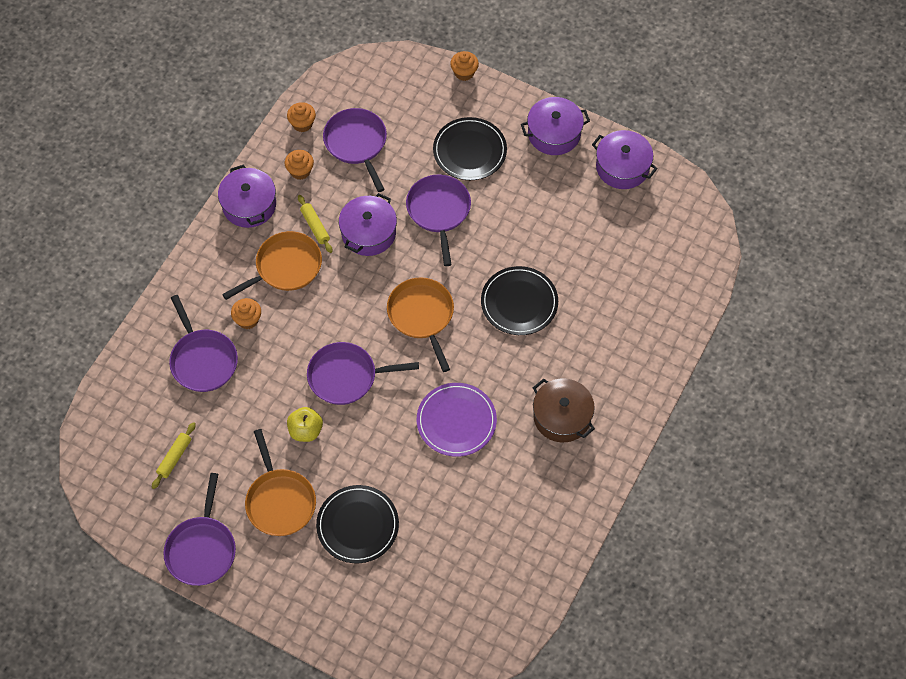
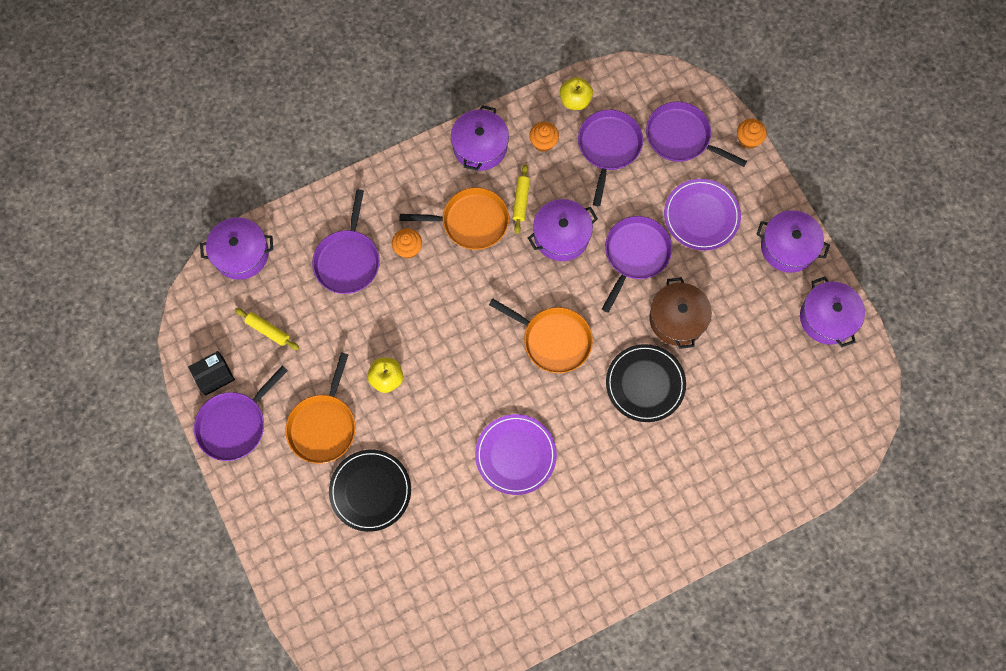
camera: 35 degrees right, 10 degrees up
(104, 412) = (241, 254): none -> purple pot
(154, 523) = (214, 376): none -> black box
(174, 457) = (268, 330): yellow rolling pin -> yellow rolling pin turned 60 degrees clockwise
(302, 124) = (575, 100): orange cupcake -> yellow apple
(346, 376) = (452, 353): purple pan -> purple pan (681, 137)
(421, 315) = (553, 340): orange pan -> orange pan turned 105 degrees clockwise
(469, 151) = (701, 216): black plate -> purple plate
(562, 416) = (608, 512): brown pot -> brown pot (677, 319)

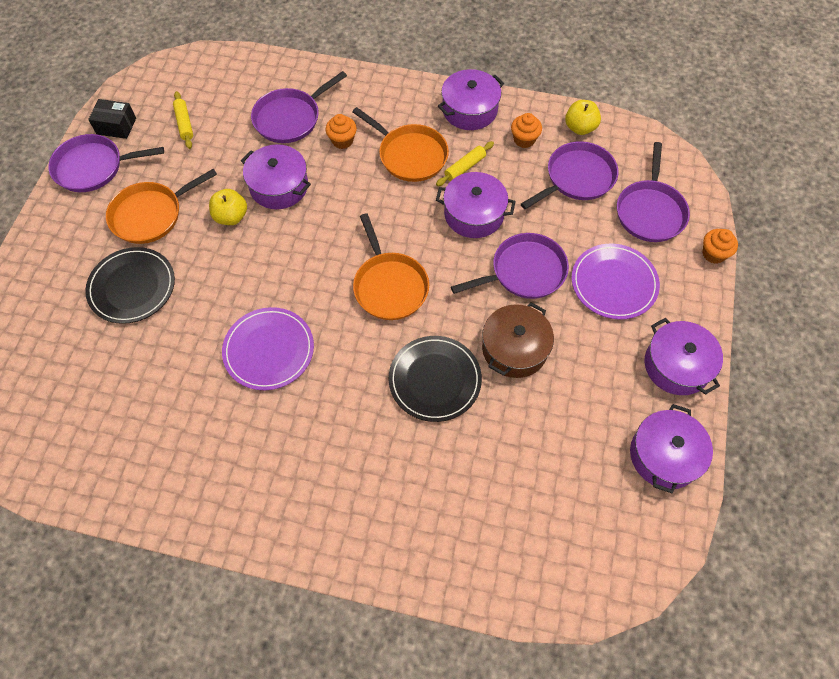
camera: 40 degrees right, 10 degrees down
(241, 254) = (221, 64): purple pot -> purple pot (279, 186)
(681, 137) = (650, 211): purple pan -> purple pan turned 150 degrees counterclockwise

